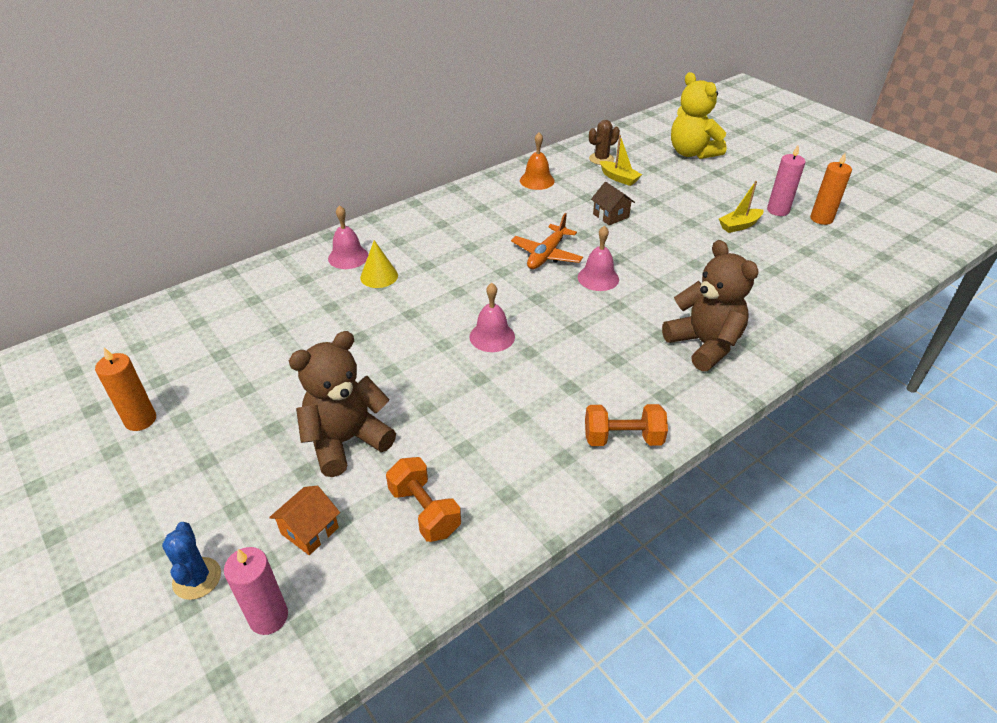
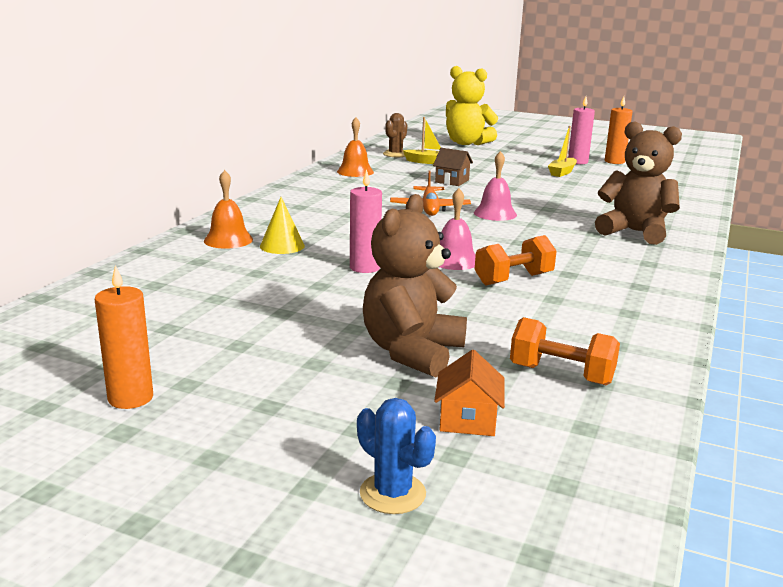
camera: 30 degrees left, 20 degrees down
(268, 617) = (520, 493): pink candle -> pink candle (365, 267)
(348, 257) = (228, 240): pink bell -> orange bell
(622, 438) = (656, 291): orange dumbbell -> orange dumbbell (513, 279)

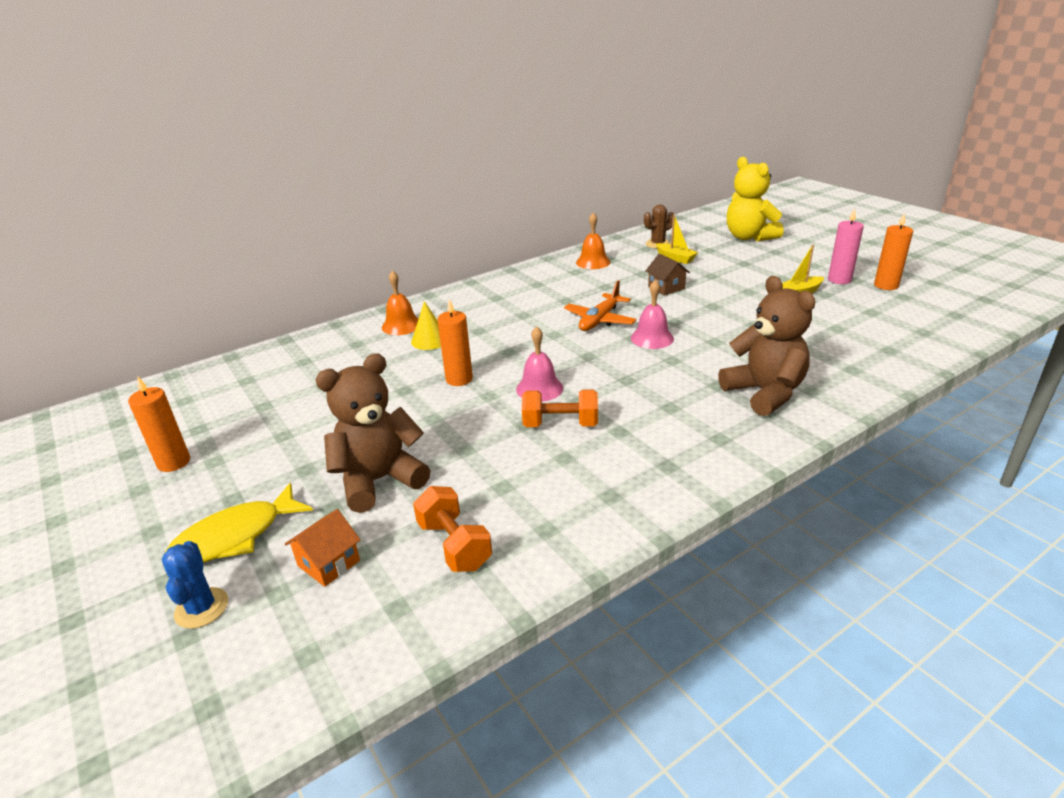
camera: 35 degrees right, 10 degrees up
(329, 432) = (235, 537): none -> yellow fish
(365, 267) = (459, 379): pink candle -> orange candle

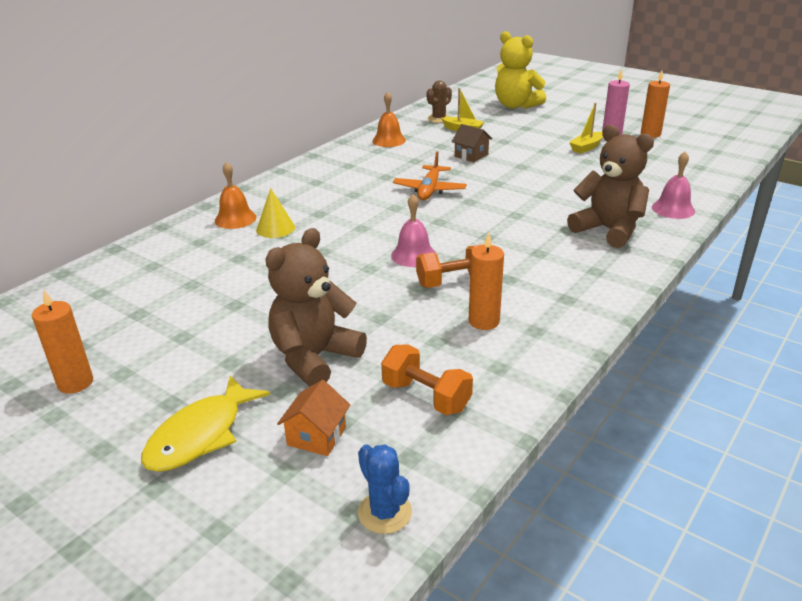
camera: 20 degrees left, 0 degrees up
(201, 608) = (214, 502): blue cactus -> blue cactus (384, 512)
(459, 379) = (330, 258): orange candle -> orange candle (484, 321)
(652, 338) = (486, 199): pink bell -> pink bell (673, 209)

